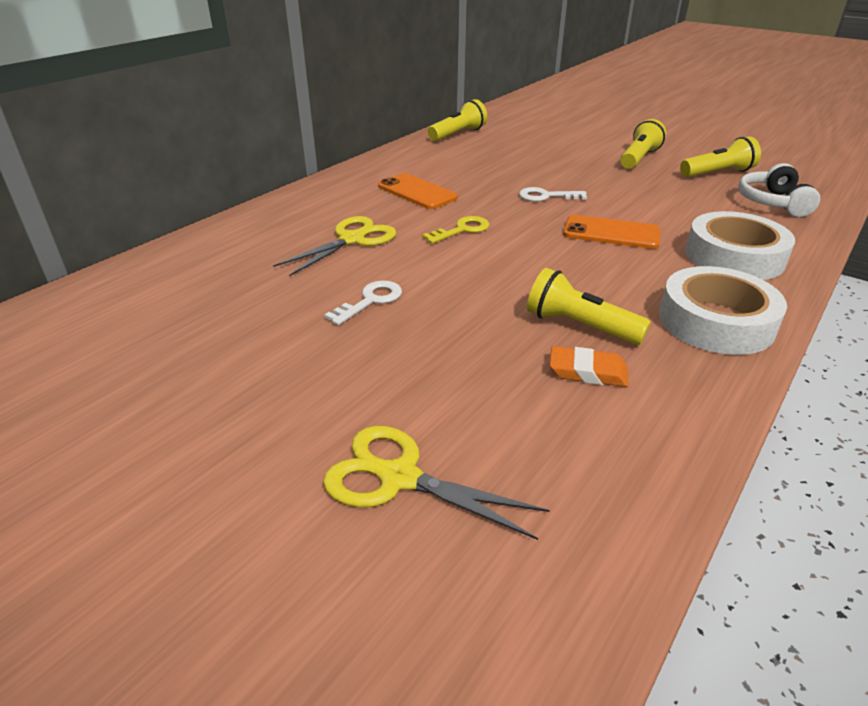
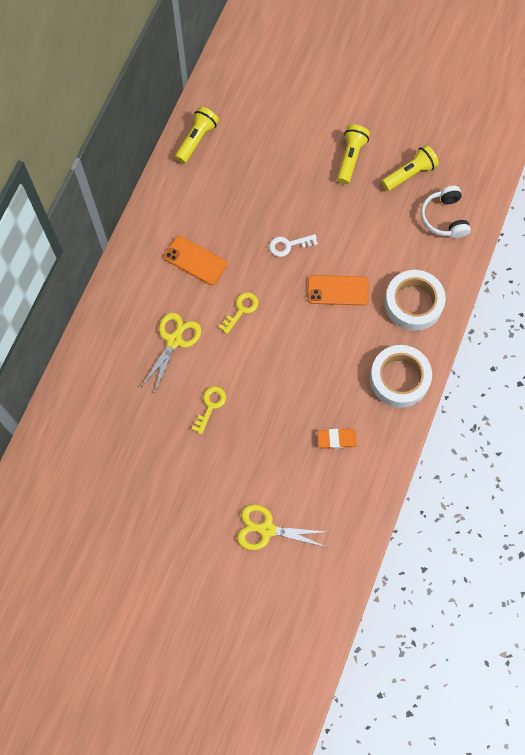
camera: 15 degrees left, 35 degrees up
(370, 301) = (210, 406): white key -> yellow key
(579, 326) = (328, 401): yellow flashlight -> none

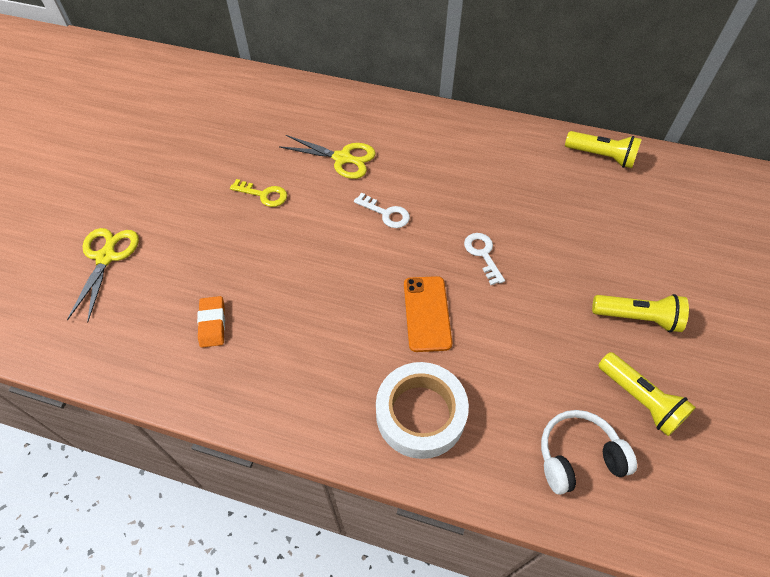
camera: 85 degrees right, 15 degrees down
(195, 260) = (443, 168): orange phone -> none
(241, 310) = (386, 213): yellow key -> white key
(399, 378) = (298, 399): white tape -> none

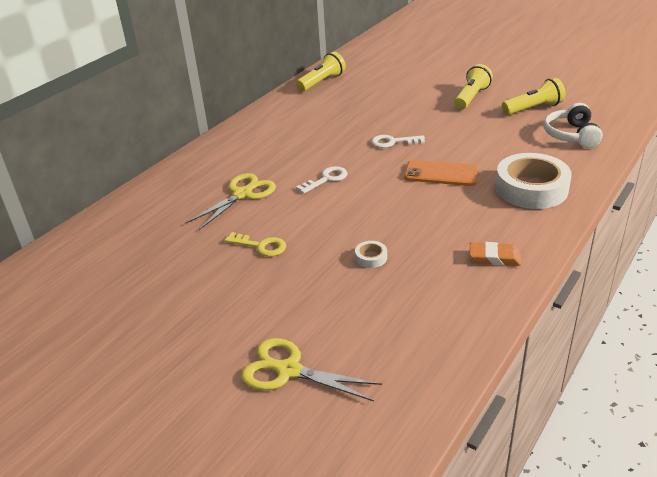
camera: 70 degrees left, 20 degrees down
(212, 323) = (413, 290): orange eraser -> orange eraser (494, 257)
(258, 280) = (371, 257): none -> white tape
(263, 195) = (260, 246): yellow key -> yellow key turned 75 degrees clockwise

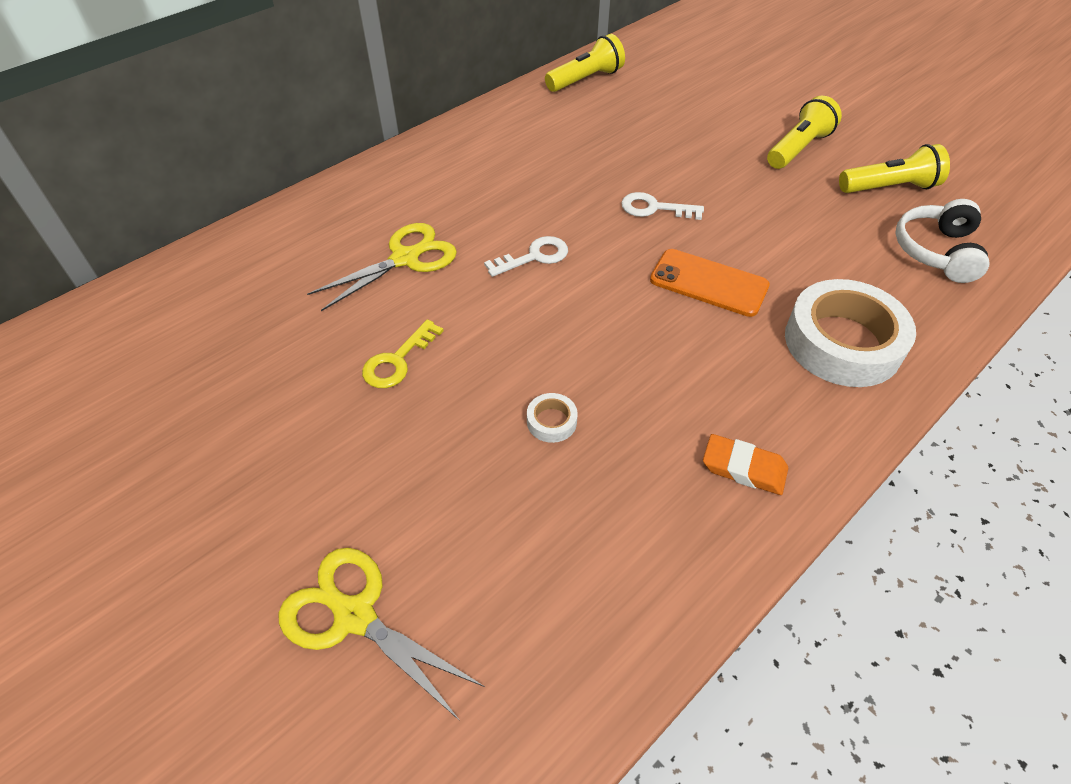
camera: 10 degrees right, 15 degrees up
(260, 246) = (397, 360): yellow key -> yellow key turned 90 degrees clockwise

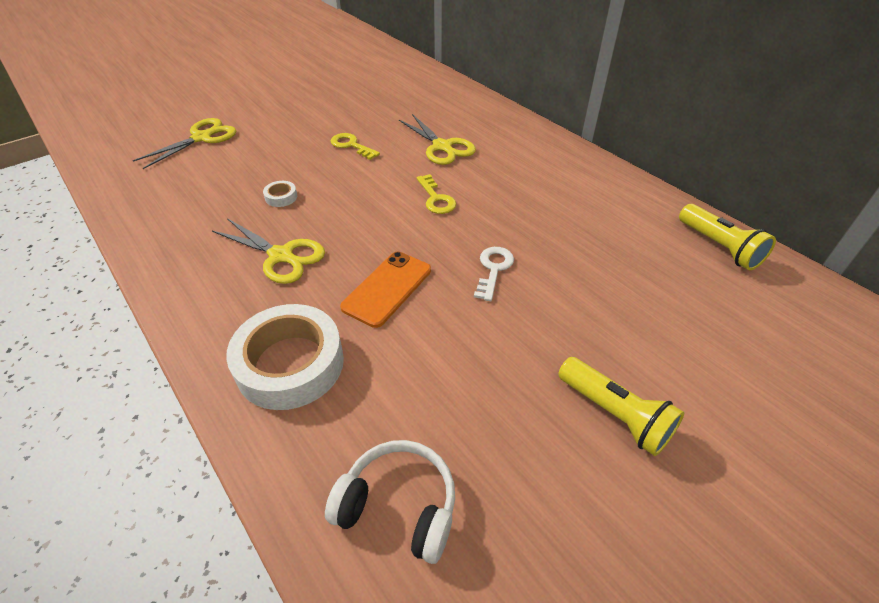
camera: 95 degrees right, 5 degrees down
(534, 257) = (436, 198): white key -> yellow key
(683, 389) = (281, 256): none -> yellow scissors
(743, 468) = (203, 274): orange eraser -> none
(889, 188) = (533, 499): yellow flashlight -> none

